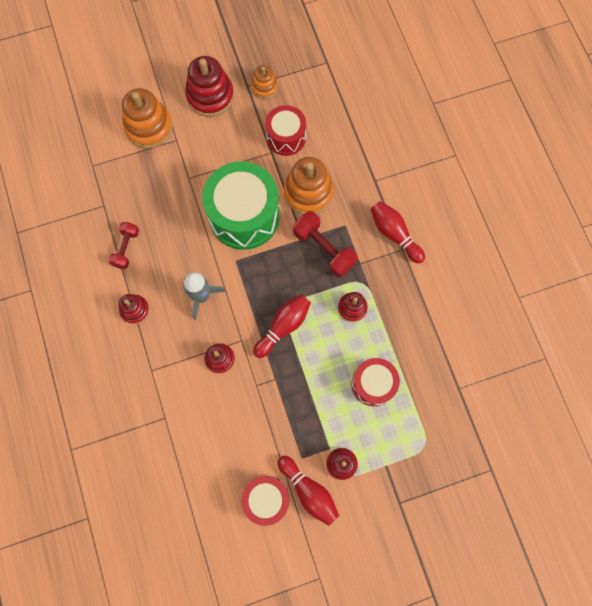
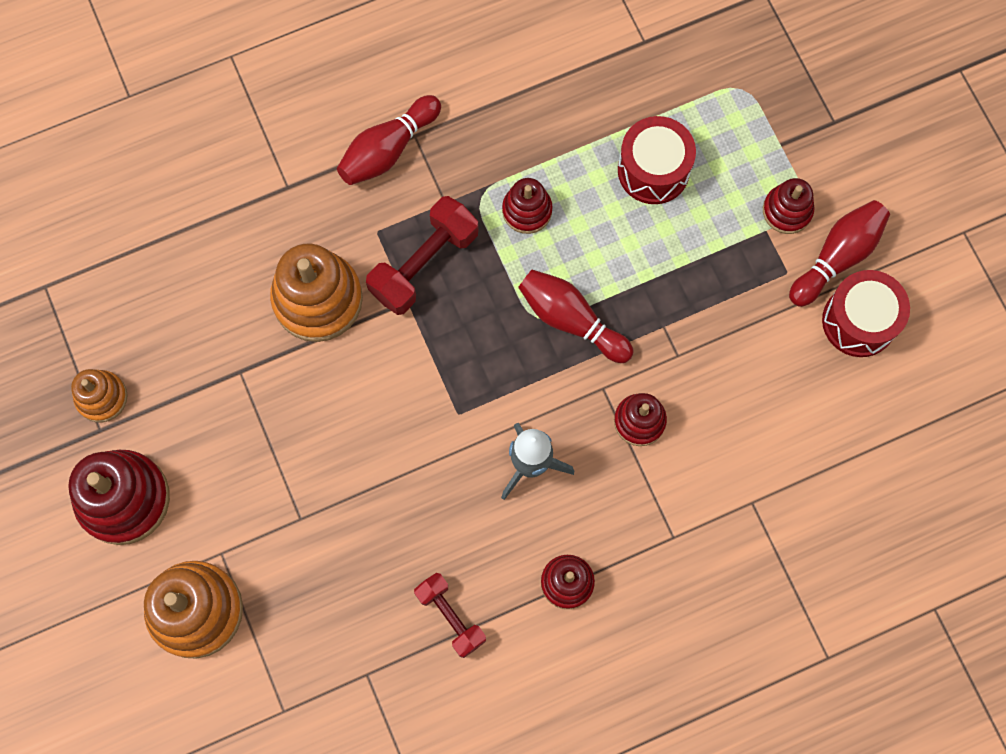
camera: 95 degrees left, 0 degrees up
(126, 248) = (450, 616): red dumbbell -> red dumbbell turned 45 degrees clockwise
(244, 216) = (371, 407): green drum -> none
(286, 137) = (208, 348): red drum -> none

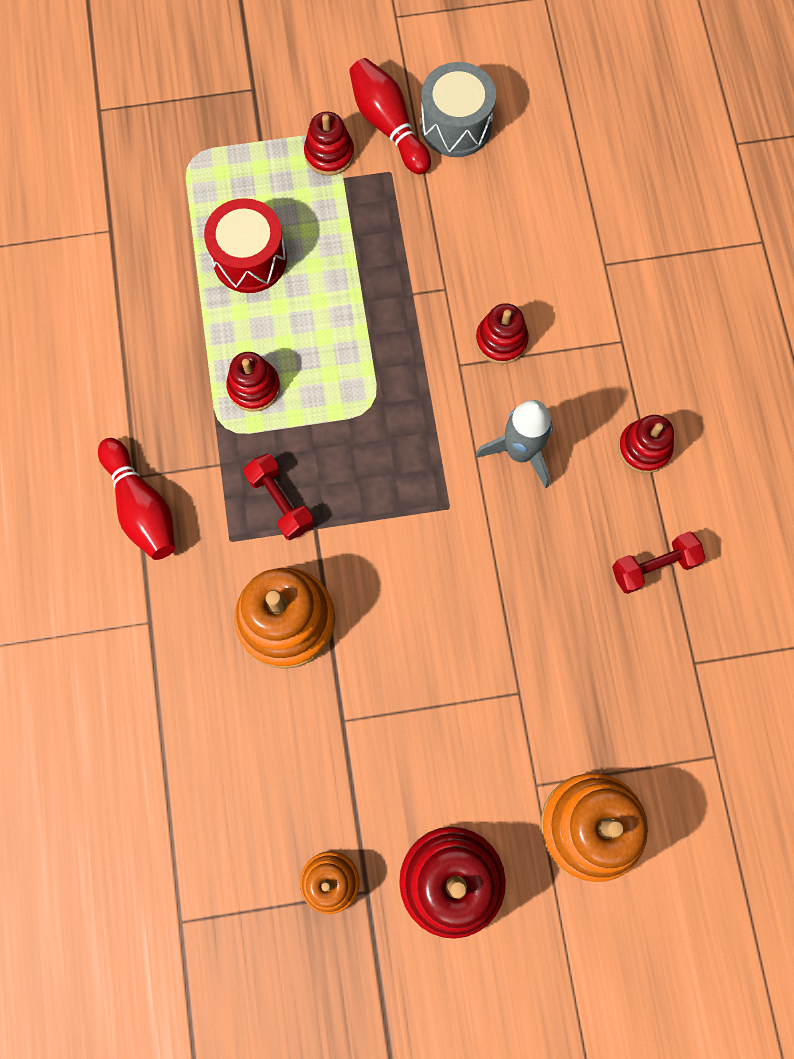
camera: 75 degrees left, 0 degrees up
(424, 264) = (280, 502): red dumbbell -> red dumbbell, size x0.65
(571, 320) = (382, 375): red bowling pin -> none
(859, 321) = (456, 125): red drum -> grey drum

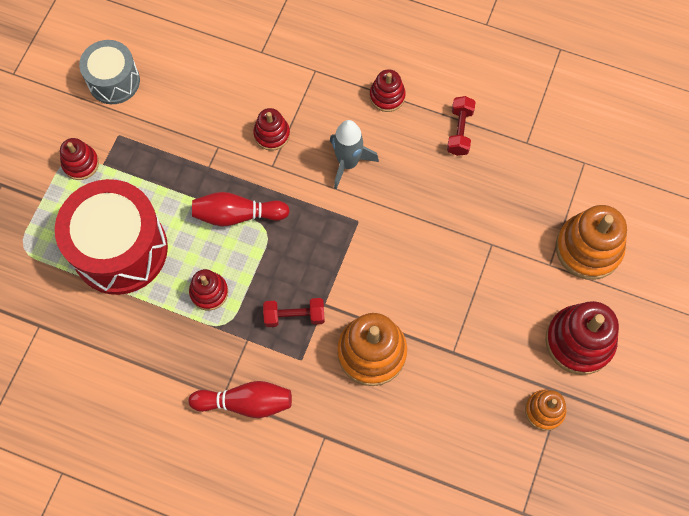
camera: 60 degrees left, 5 degrees down
(250, 259) = (120, 249): red drum -> red drum, size x1.73
(388, 125) = (86, 119): red bowling pin -> red bowling pin (237, 215)

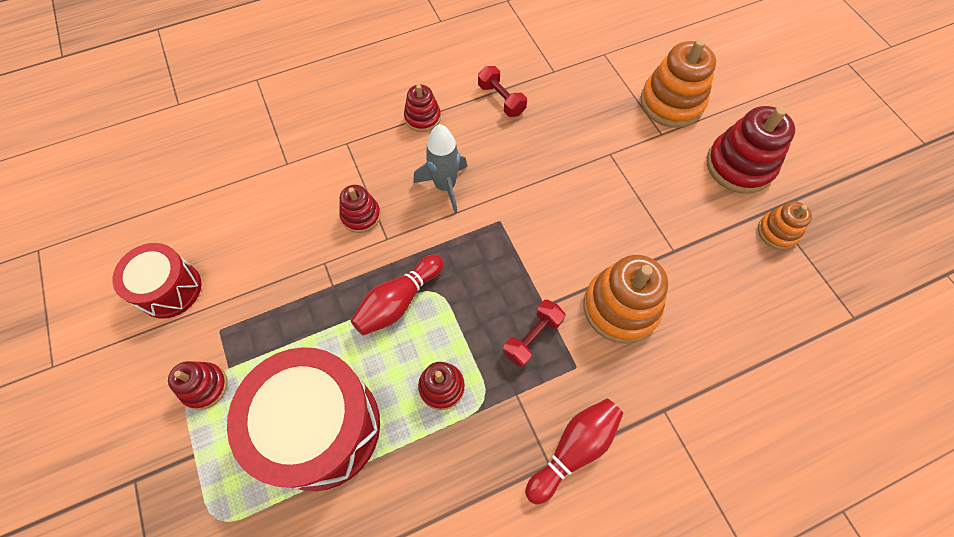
camera: 45 degrees left, 5 degrees down
(114, 81) = (170, 289): grey drum -> red drum

